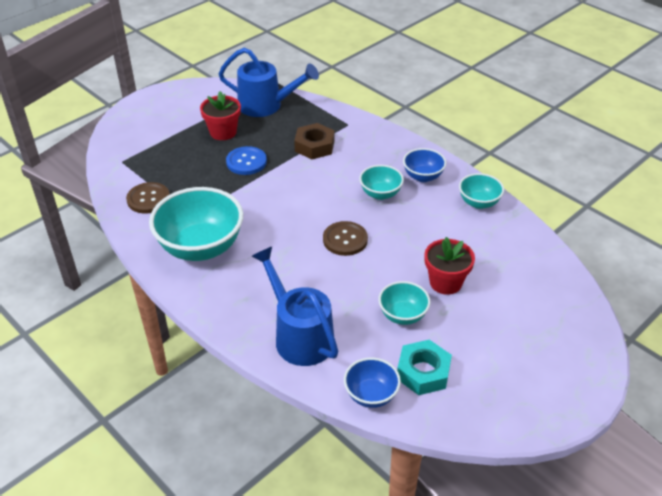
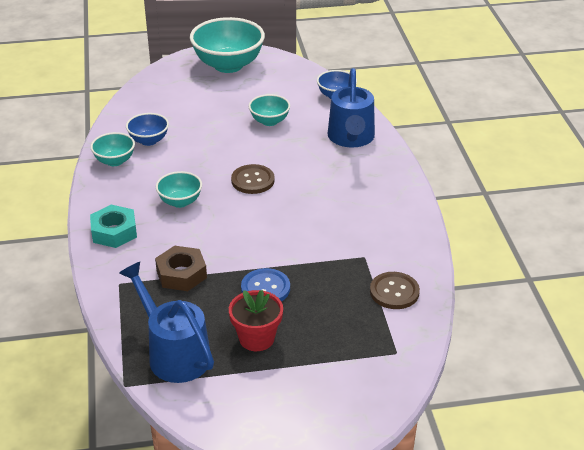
camera: 145 degrees left, 5 degrees down
(201, 247) = (376, 225): turquoise bowl -> turquoise bowl (228, 65)
(423, 176) = (125, 199): blue bowl -> blue bowl (149, 140)
(423, 372) = (292, 93): turquoise nut -> turquoise nut (114, 232)
(445, 282) = (216, 126): red flower pot -> none

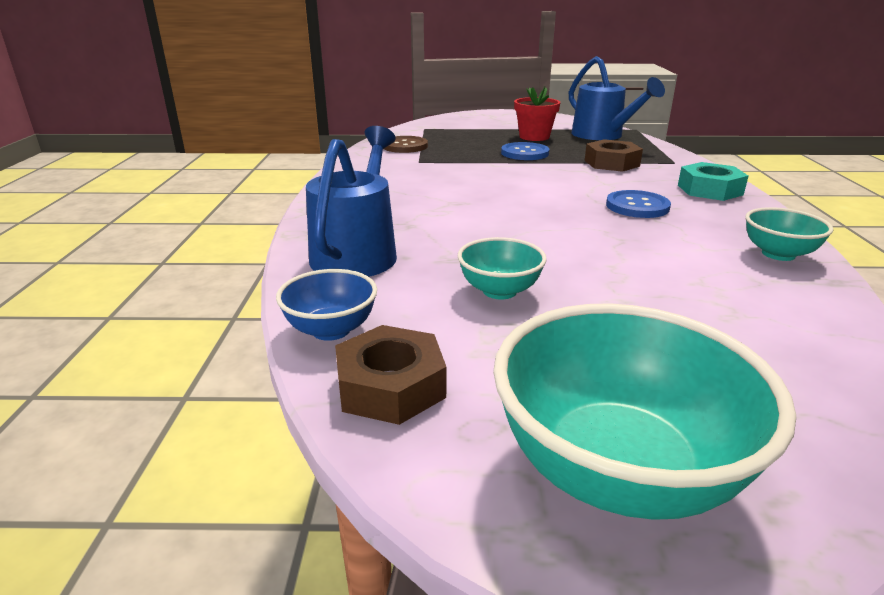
camera: 170 degrees left, 10 degrees down
(149, 140) = (738, 278): blue bowl -> none
(180, 202) = (637, 206): turquoise bowl -> blue button
(252, 180) = (536, 218): brown button -> none
(302, 79) = (390, 386): none -> brown nut

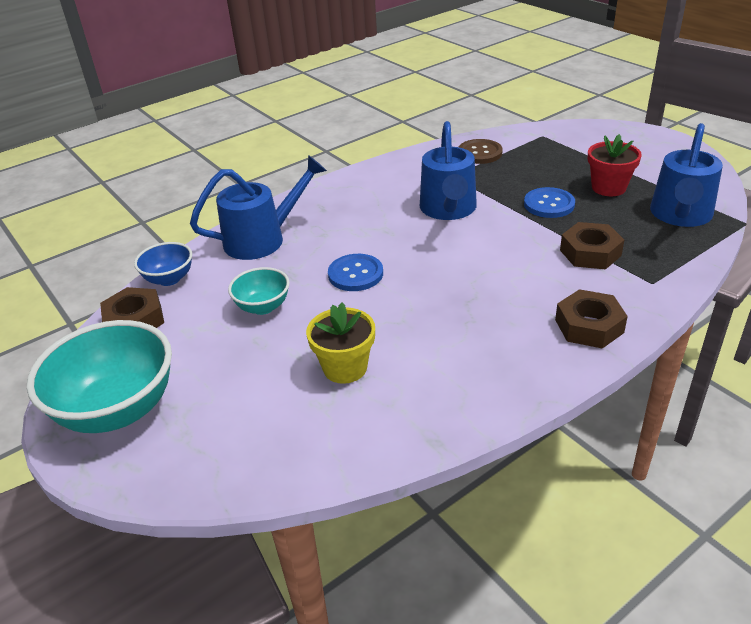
camera: 55 degrees right, 10 degrees up
(470, 177) = (448, 210): none -> blue watering can
(637, 206) = (486, 304): blue button -> blue button (355, 274)
(675, 284) = (345, 368): none -> yellow flower pot
(710, 190) = (589, 326): turquoise nut -> brown nut
(778, 254) = (462, 401): turquoise bowl -> none

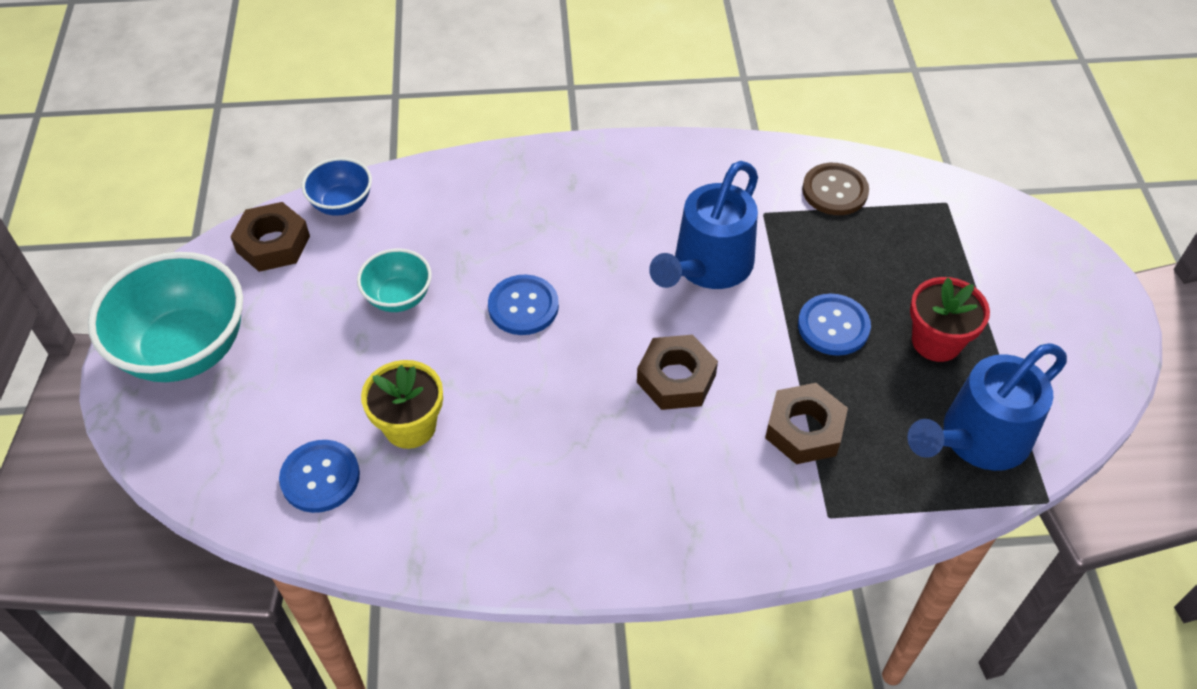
camera: 30 degrees right, 15 degrees up
(263, 239) = (474, 198): blue watering can -> none
(308, 429) = (320, 477): none -> blue button
(589, 326) = (695, 529): brown nut -> brown nut (676, 379)

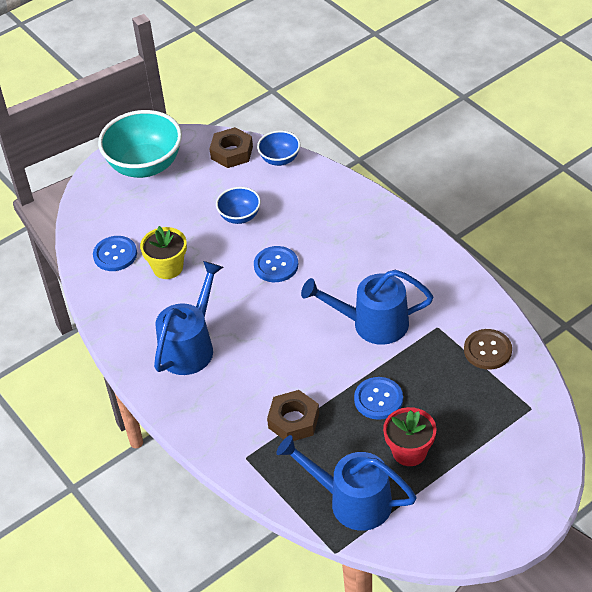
camera: 60 degrees right, 5 degrees down
(399, 297) = (240, 217): turquoise bowl -> blue bowl
(580, 475) = (191, 345): none -> blue watering can
(676, 379) = (282, 351): brown nut -> none

